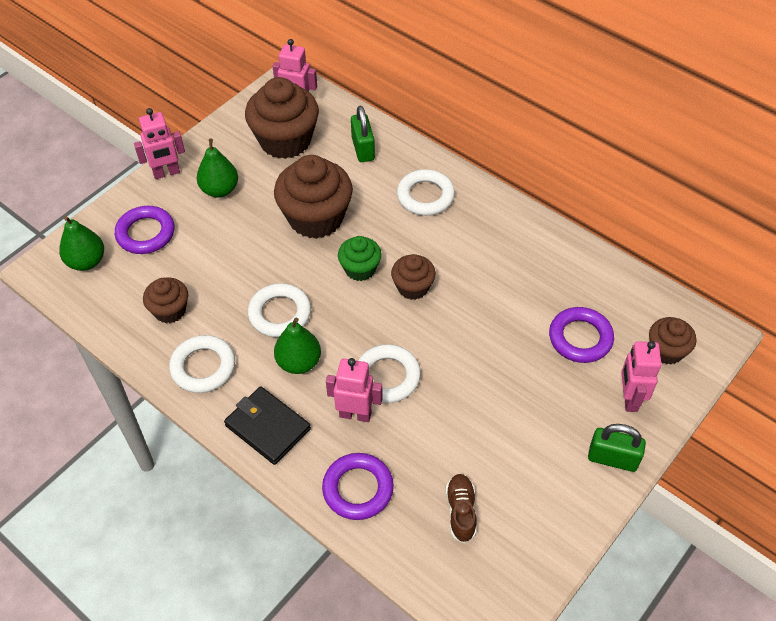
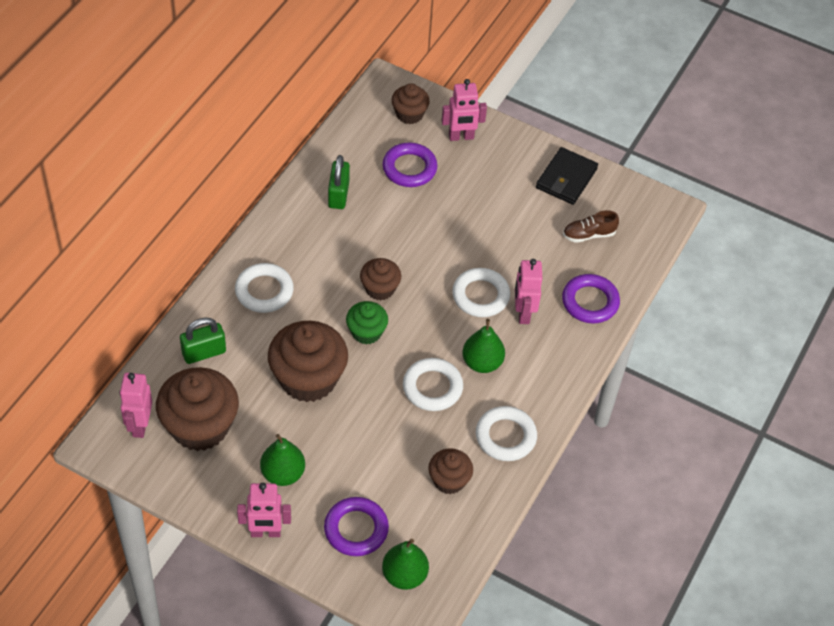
camera: 105 degrees left, 0 degrees up
(166, 173) = (265, 532): pink robot -> pink robot turned 120 degrees clockwise
(267, 427) = (553, 374): black wallet -> black wallet (566, 178)
(612, 458) = (517, 146): green padlock -> green padlock (338, 195)

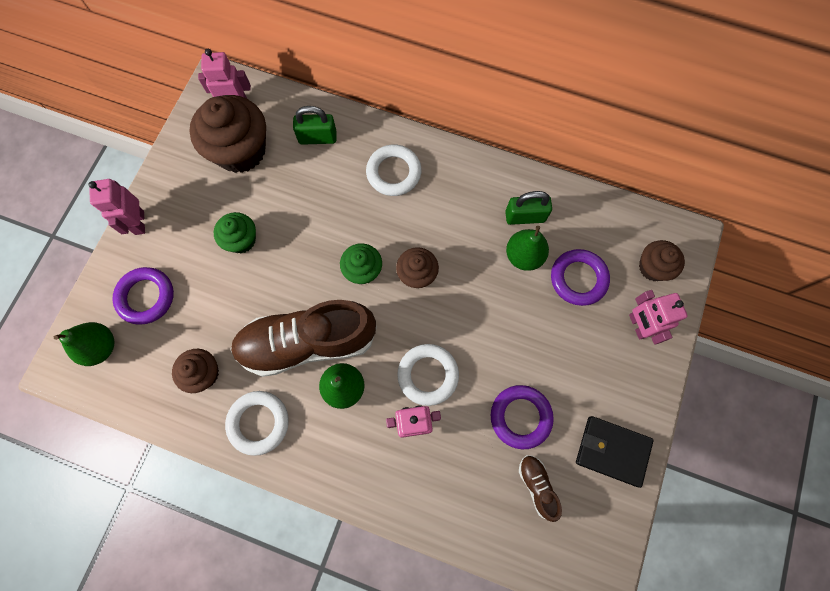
camera: 85 degrees right, 20 degrees up
(204, 352) = (317, 137): green padlock -> green padlock turned 60 degrees counterclockwise
(283, 473) = (199, 225): green pear -> green pear (524, 256)
(308, 379) = (302, 228): brown cupcake -> none
(309, 435) = (241, 240): none -> green cupcake
(432, 387) = (307, 342): white ring -> brown shoe
(590, 302) = (443, 496): purple ring -> purple ring (520, 417)

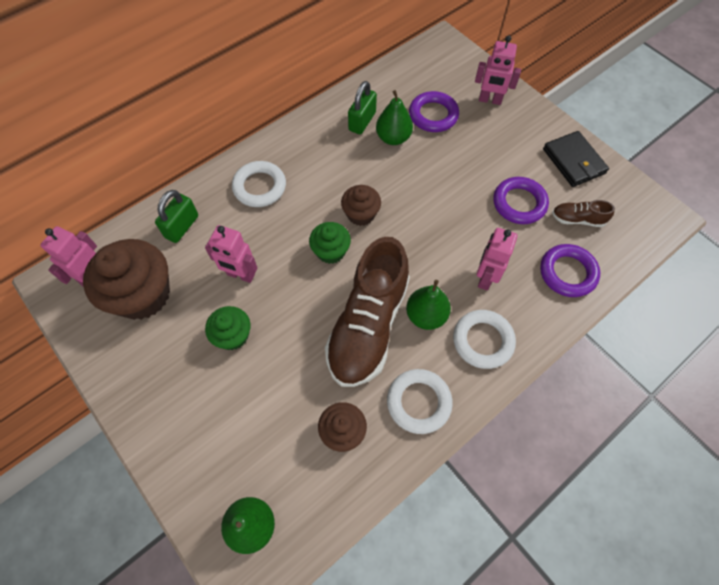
camera: 60 degrees left, 10 degrees down
(139, 223) = (144, 424): pink robot -> pink robot (240, 275)
(146, 297) = (229, 453): purple ring -> purple ring (567, 273)
(428, 375) = (451, 248): white ring -> white ring (483, 341)
(612, 451) = (573, 161): black wallet -> black wallet turned 75 degrees counterclockwise
(653, 267) = (452, 70): brown cupcake -> none

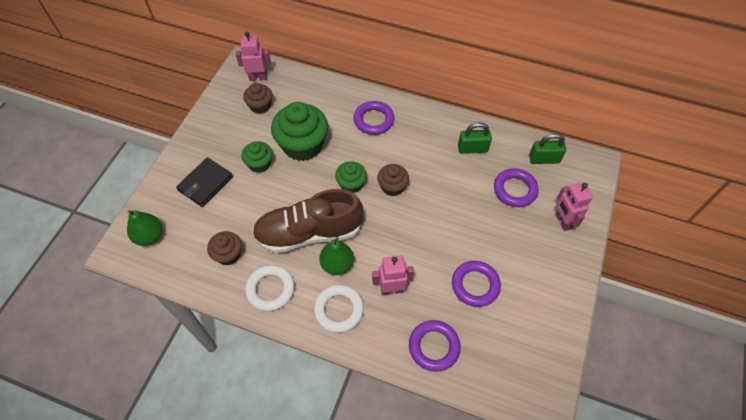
camera: 60 degrees right, 5 degrees down
(142, 295) = (260, 106): brown cupcake -> brown cupcake, size x0.54
(182, 226) = (317, 98): green padlock -> green padlock (544, 159)
(240, 275) = (302, 145): pink robot -> green cupcake
(259, 187) = (374, 120): white ring -> purple ring
(393, 138) = (473, 174): green pear -> none
(573, 161) = (548, 310): black wallet -> black wallet (205, 183)
(577, 219) = (490, 335): brown shoe -> none

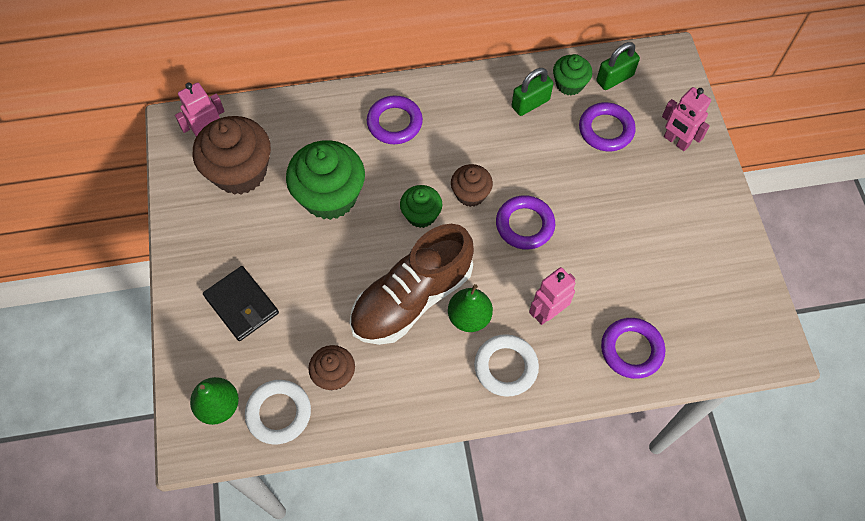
camera: 30 degrees left, 5 degrees up
(205, 183) = (241, 305): black wallet -> black wallet turned 45 degrees counterclockwise
(259, 164) = (293, 246): green cupcake -> green cupcake (569, 84)
(260, 106) = (240, 172): brown cupcake -> brown cupcake, size x1.84
(270, 289) = (413, 387): white ring -> white ring (279, 413)
(475, 285) = (631, 260): purple ring -> purple ring (524, 225)

